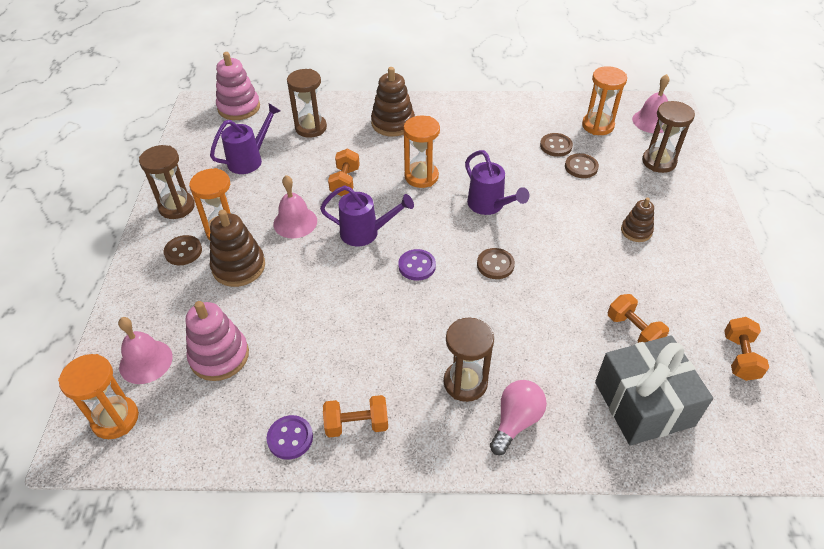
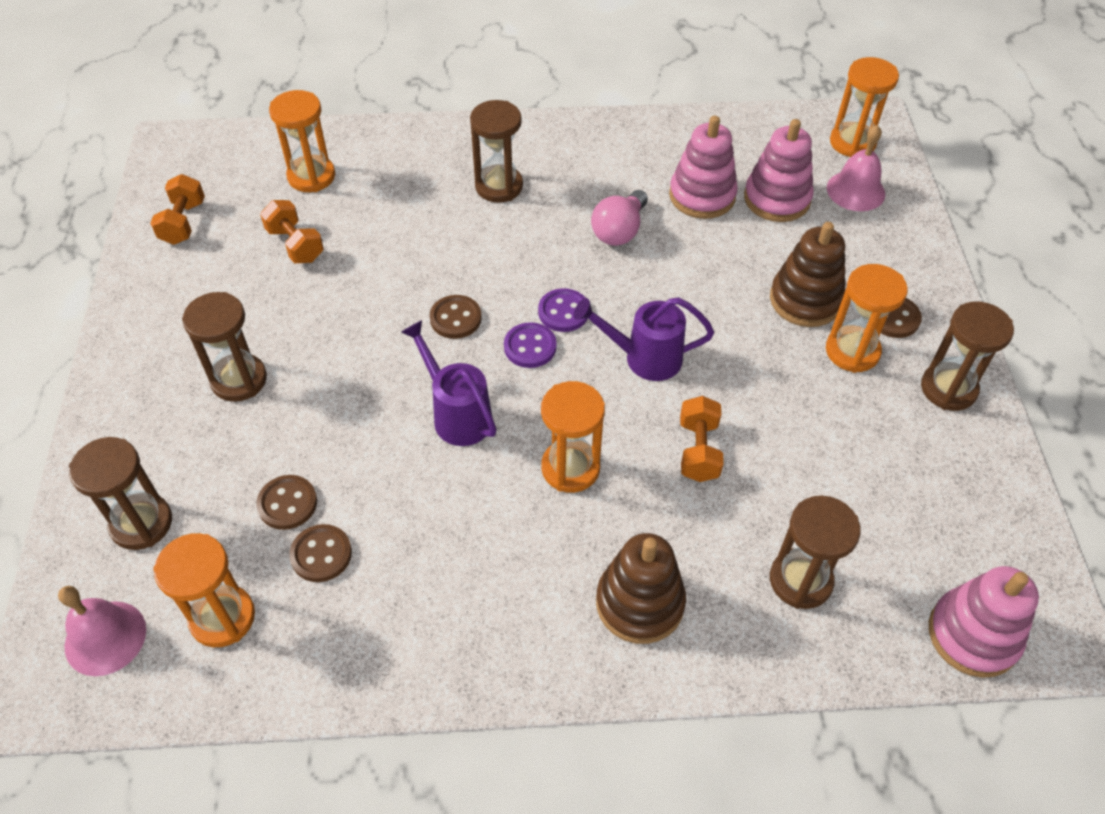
camera: 175 degrees right, 5 degrees up
(249, 160) = (882, 491): purple watering can -> none
(283, 363) = (702, 196): none -> pink stacking toy
(290, 438) = (671, 135): purple button -> purple button (530, 347)
(295, 222) = (754, 371): pink bell -> none
(356, 424) = (609, 148): orange dumbbell -> none
(516, 421) = (448, 157): pink light bulb -> pink light bulb (619, 231)
(636, 231) = (239, 380): brown stacking toy -> brown hourglass
(644, 403) = (311, 176): grey gift -> orange hourglass

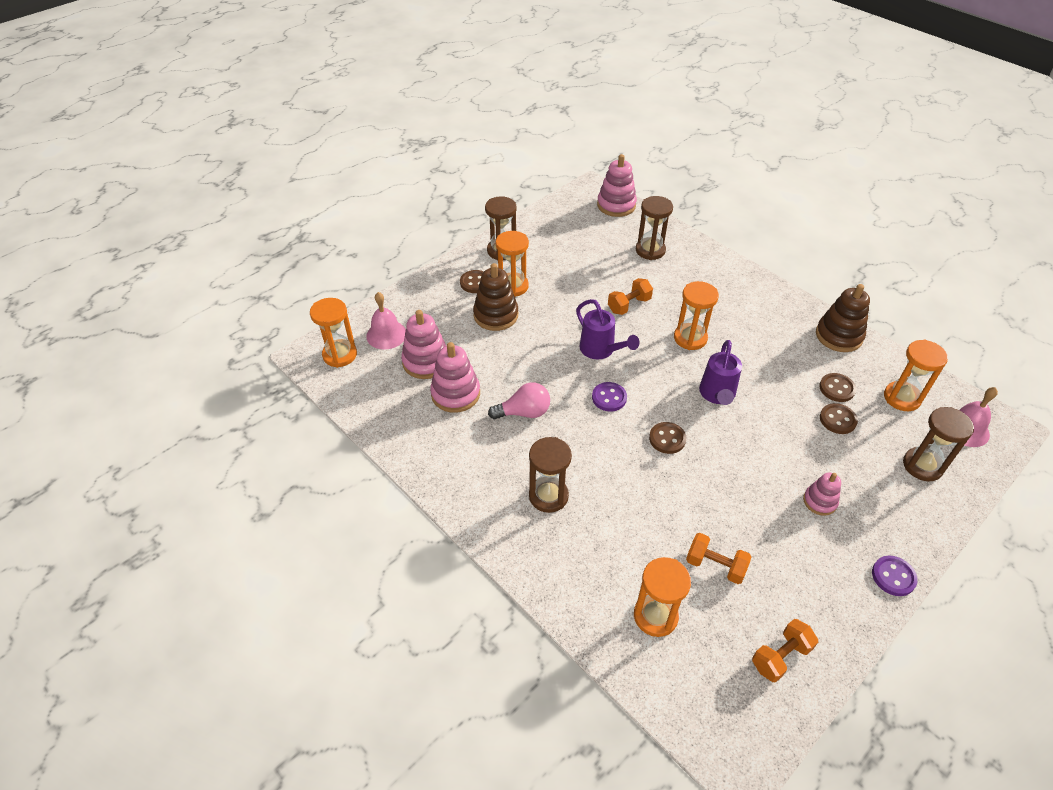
camera: 130 degrees left, 5 degrees down
(239, 380) = (820, 501): brown hourglass -> pink stacking toy
(295, 245) = (715, 565): orange dumbbell -> orange dumbbell turned 75 degrees counterclockwise
(530, 347) = (646, 396): purple button -> purple button (893, 576)
(640, 603) = (717, 284): brown stacking toy -> brown stacking toy (838, 336)

